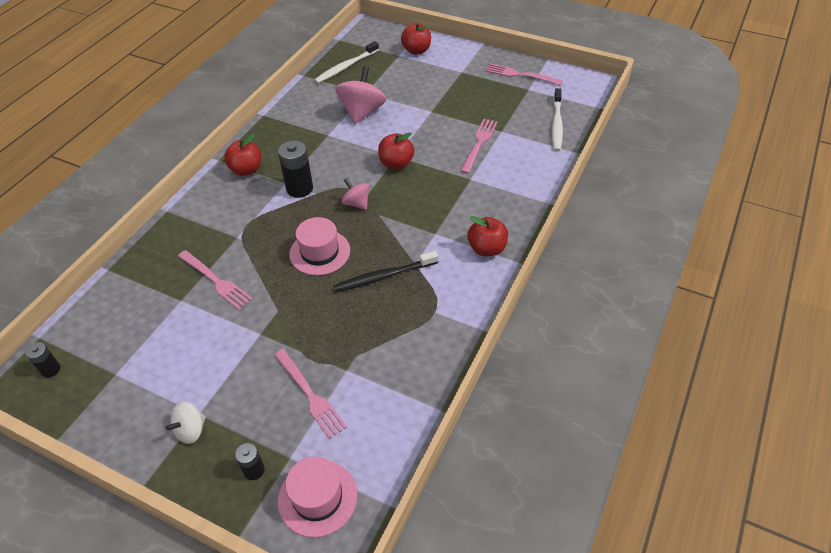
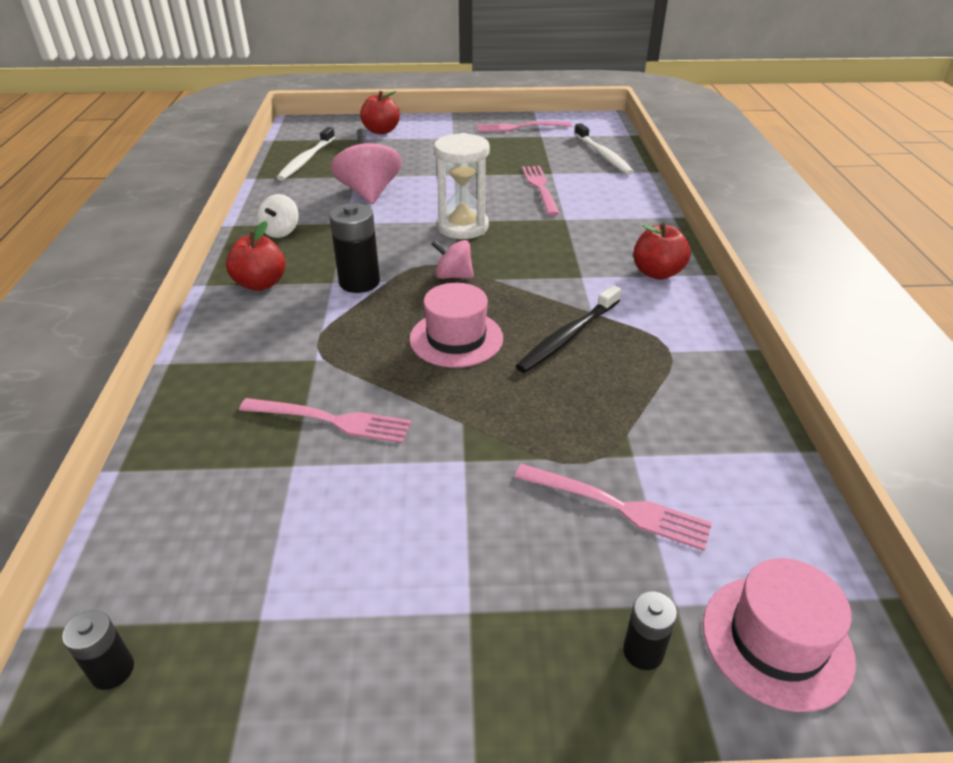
camera: 30 degrees left, 10 degrees down
(191, 430) = (480, 643): white spinning top -> white spinning top (281, 231)
(396, 163) = (462, 227): red apple -> white hourglass

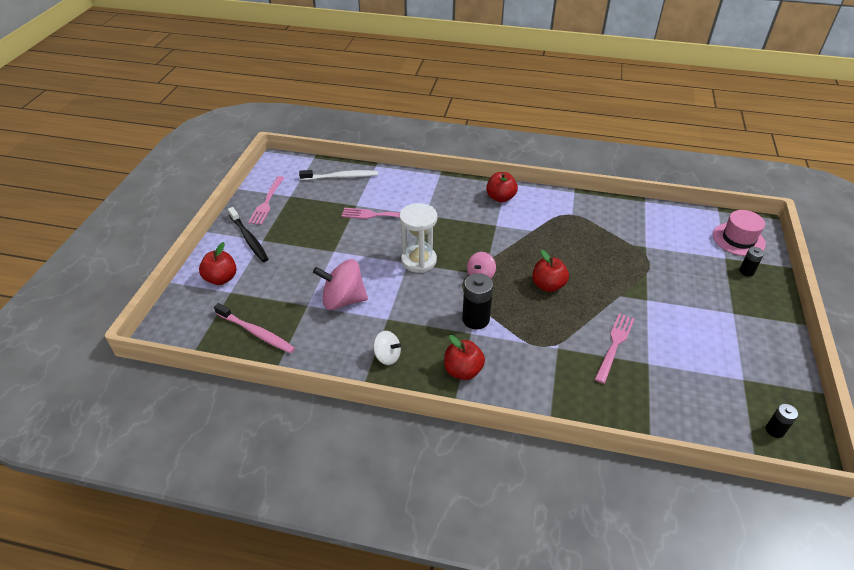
camera: 75 degrees left, 5 degrees up
(306, 160) = (256, 333): white toothbrush -> pink toothbrush
(456, 338) = (548, 285): pink hat -> red apple
(567, 336) = (554, 244): black toothbrush -> black toothbrush (249, 239)
(618, 507) = (677, 259): pink fork -> none

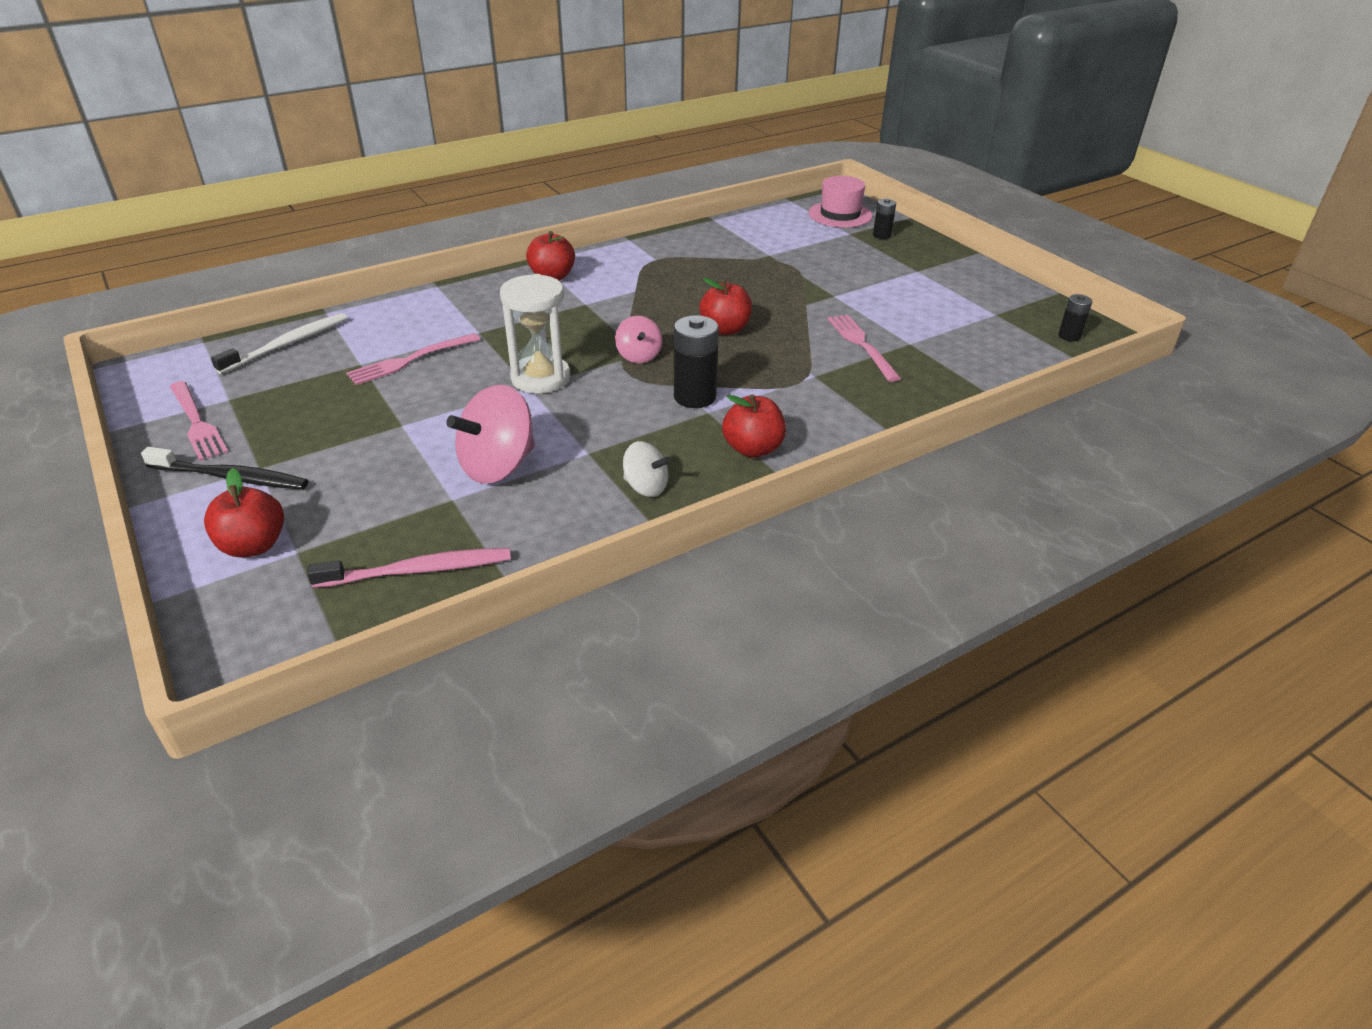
camera: 45 degrees left, 5 degrees down
(387, 356) = (646, 487): white spinning top -> white spinning top turned 45 degrees clockwise

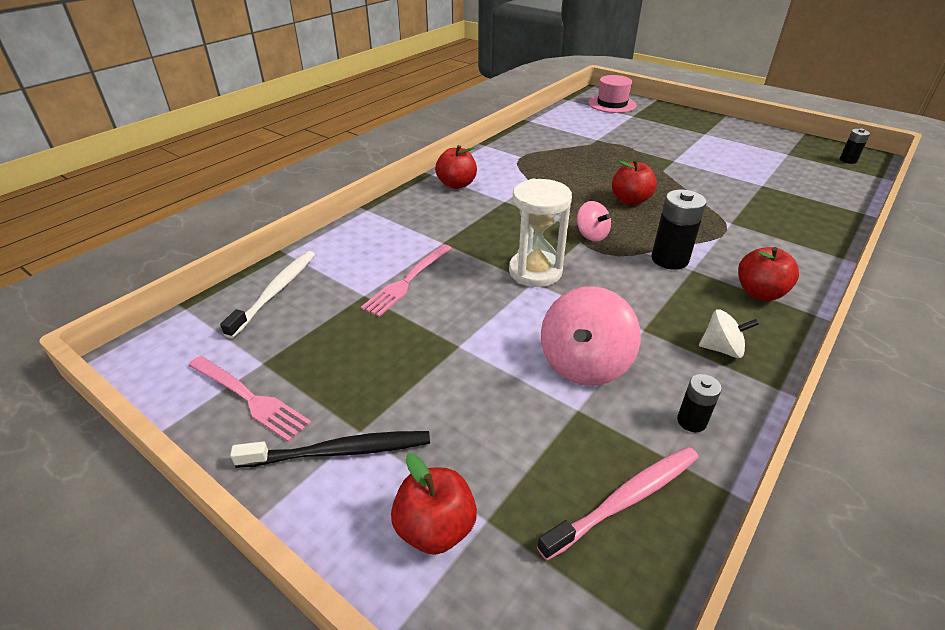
camera: 20 degrees left, 0 degrees up
(861, 344) = (733, 192): pink fork -> none
(881, 235) = (655, 114): black battery -> black battery (691, 421)

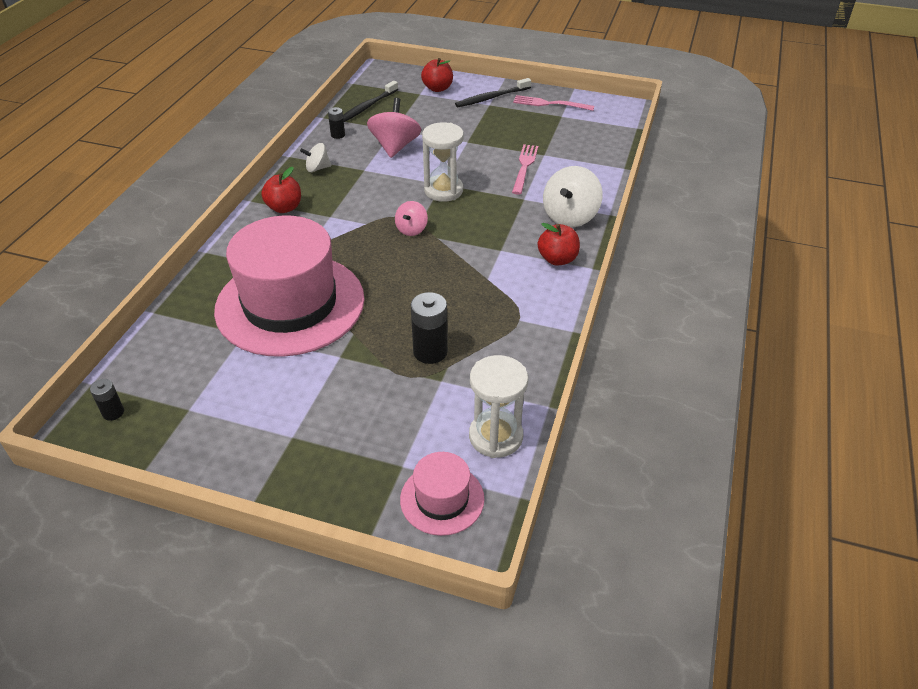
camera: 160 degrees right, 5 degrees up
(276, 291) = (598, 145): white toothbrush -> none
(409, 215) = (570, 216): none -> white spinning top
(571, 116) = (495, 436): none -> white hourglass
(591, 235) = (411, 229): pink spinning top -> pink spinning top turned 105 degrees counterclockwise
(626, 499) = (366, 107): pink toothbrush -> black toothbrush
(630, 200) = (384, 277): red apple -> none
(669, 259) = (347, 220): black battery -> black battery (430, 352)
(724, 196) = (290, 304): none -> pink hat

